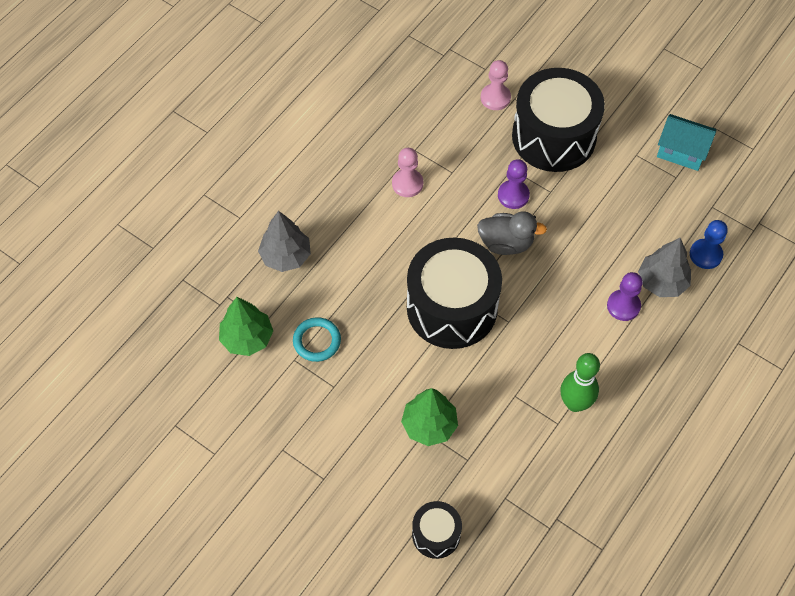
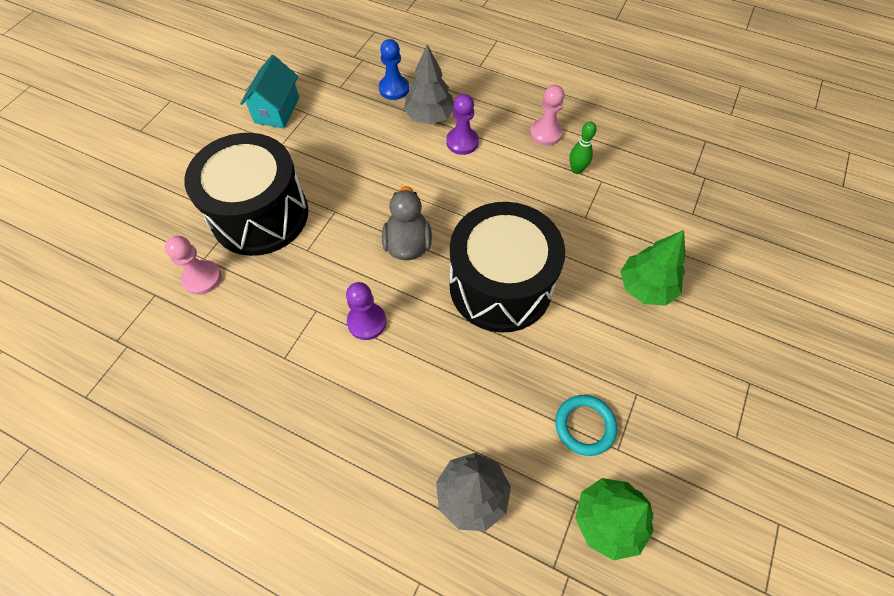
camera: 100 degrees left, 0 degrees up
(407, 184) = (338, 358): pink pawn -> pink pawn (545, 133)
(436, 534) = (756, 265): black drum -> none
(513, 195) = (343, 244): purple pawn -> purple pawn (367, 322)
(575, 403) = (576, 170): green bowling pin -> green bowling pin, size x0.61

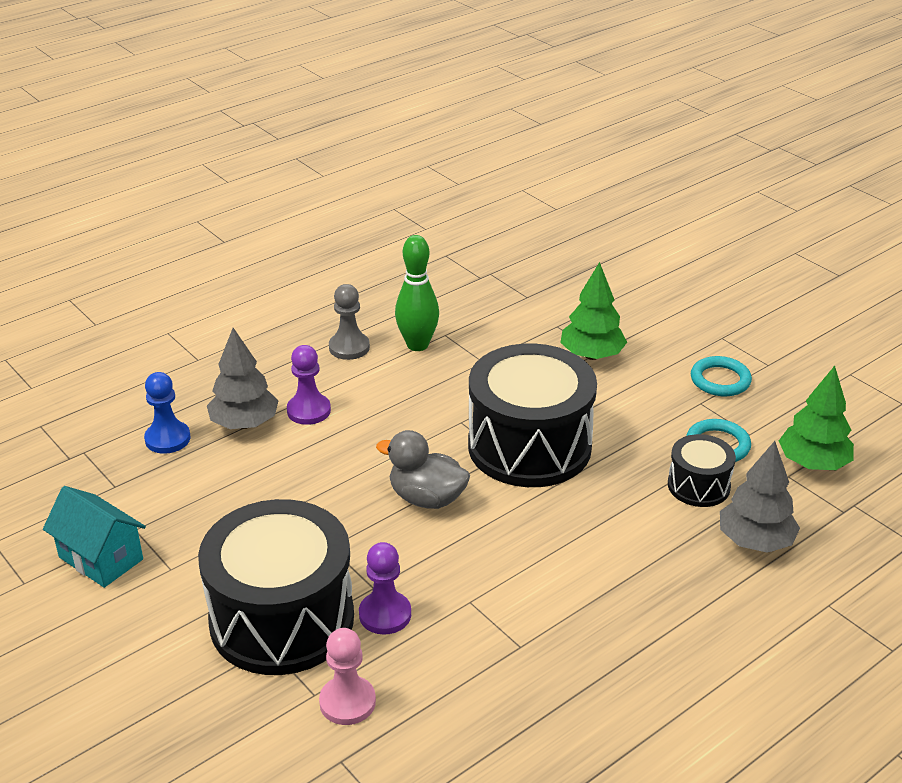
camera: 65 degrees left, 25 degrees down
(367, 322) = (513, 562): purple pawn -> purple pawn (385, 614)
(520, 426) = (698, 486): none -> black drum
(545, 133) = (349, 347): pink pawn -> grey pawn
(576, 170) = (417, 345): green bowling pin -> green bowling pin, size x1.63
(681, 400) = (720, 380): none -> turquoise ring

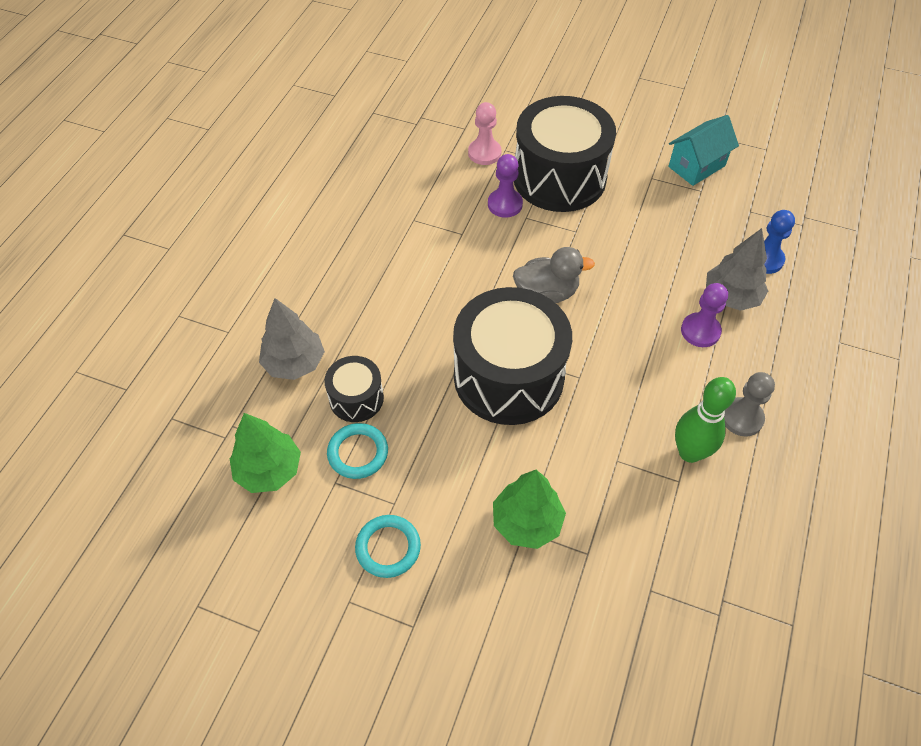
camera: 150 degrees right, 20 degrees up
(101, 558) = (696, 166): turquoise house -> turquoise house turned 45 degrees counterclockwise

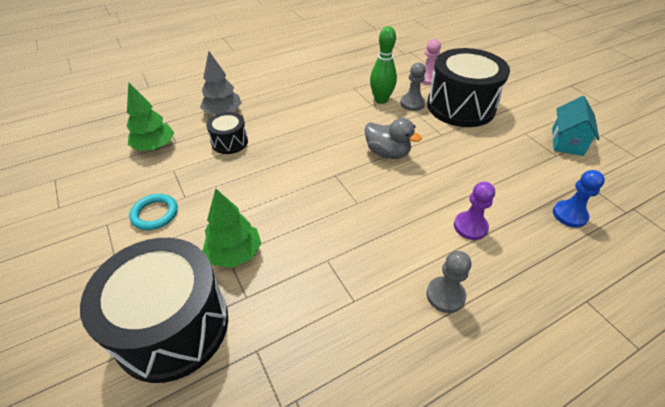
camera: 40 degrees right, 10 degrees down
(358, 453) = (199, 164): turquoise ring -> none
(505, 204) = (412, 103): purple pawn -> grey pawn
(508, 377) = (316, 178): black drum -> black drum (172, 326)
(689, 452) = (381, 289): green bowling pin -> green bowling pin (381, 100)
(696, 166) = (567, 142): turquoise house -> turquoise house turned 75 degrees counterclockwise
(731, 297) = (517, 221): grey tree -> none

